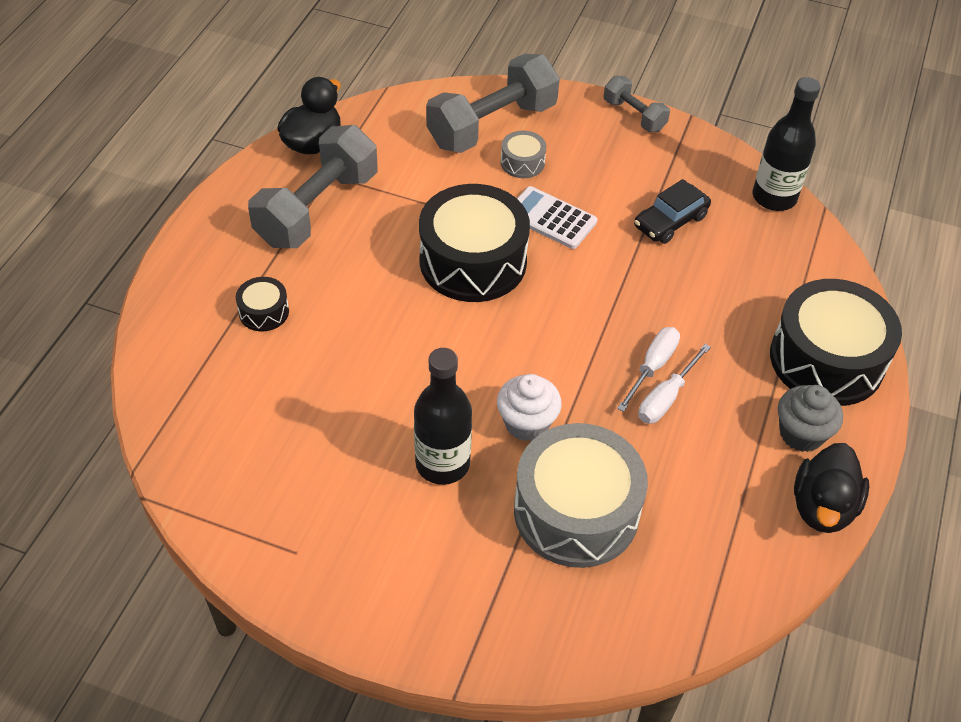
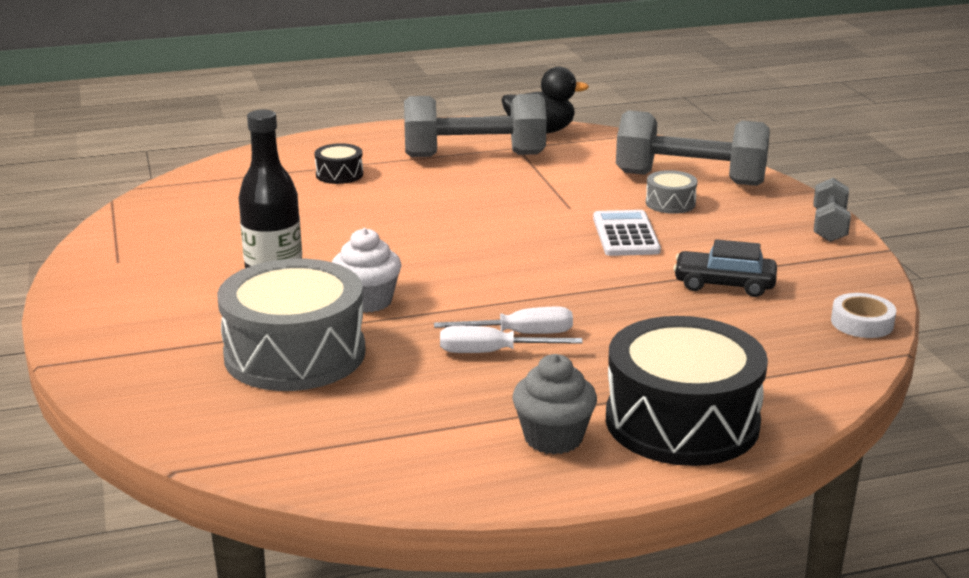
camera: 55 degrees right, 25 degrees down
(473, 261) = (518, 222): black drum -> none
(774, 197) = (862, 323): black bottle -> white tape
(822, 507) = (468, 481): black duck -> none

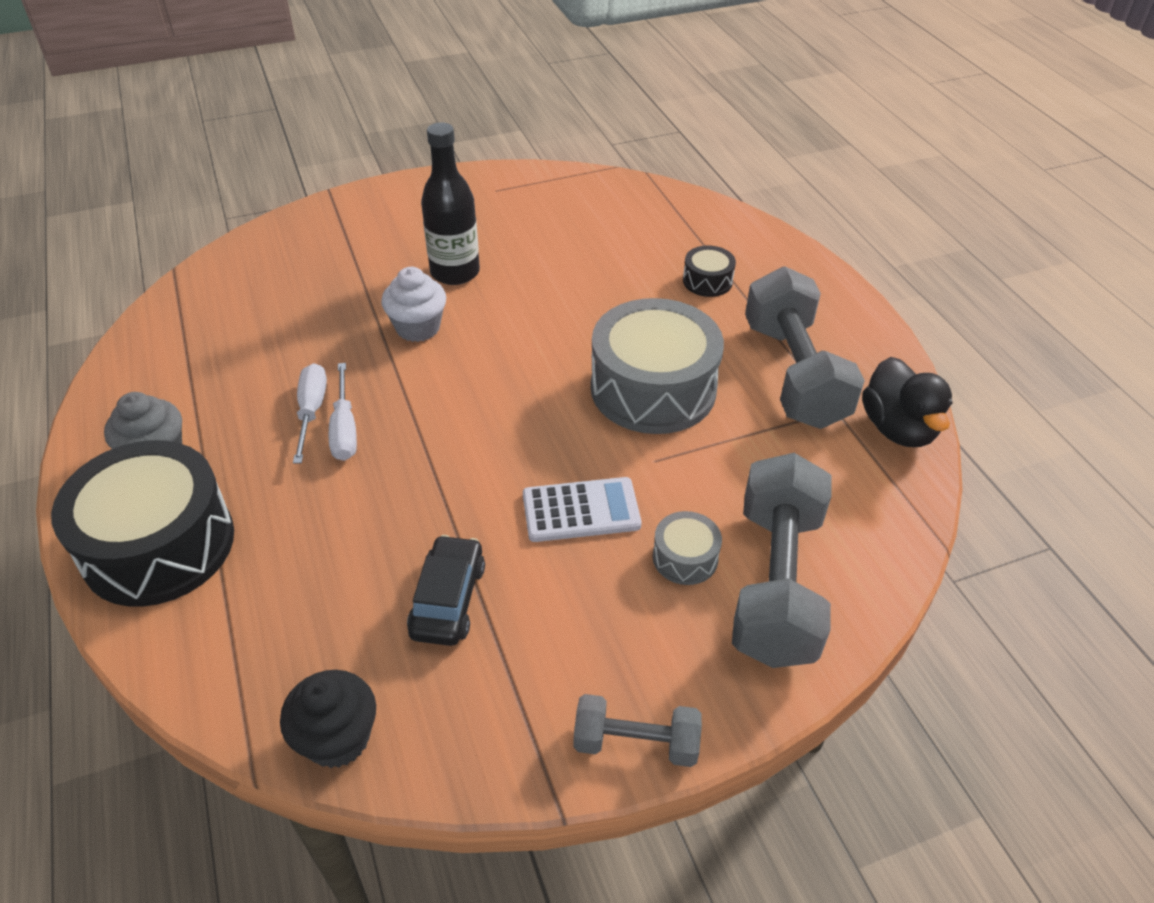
camera: 85 degrees right, 20 degrees up
(295, 354) = (326, 298): grey drum -> grey drum (653, 388)
(862, 323) = (337, 738): white tape -> black cupcake

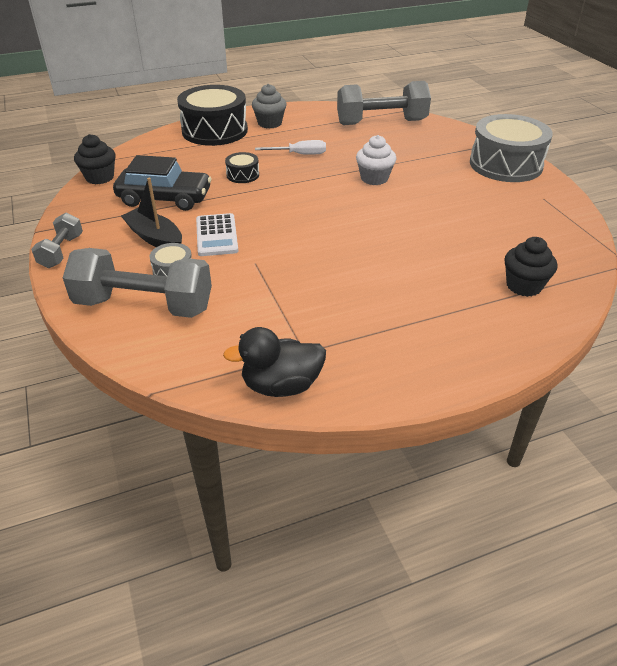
camera: 90 degrees right, 5 degrees down
(345, 429) = (286, 164): white screwdriver -> none
(448, 600) = (165, 198): black car -> black car, size x1.50
(455, 272) = (434, 187): black bottle -> none
(588, 596) = (155, 238): none -> black boat
(653, 388) = (324, 264): grey drum -> grey drum (505, 164)
(685, 234) = (523, 286): none -> black cupcake
(707, 281) = (458, 294): black drum -> black drum (242, 175)
(794, 374) = (345, 332): grey dumbbell -> grey dumbbell (381, 122)

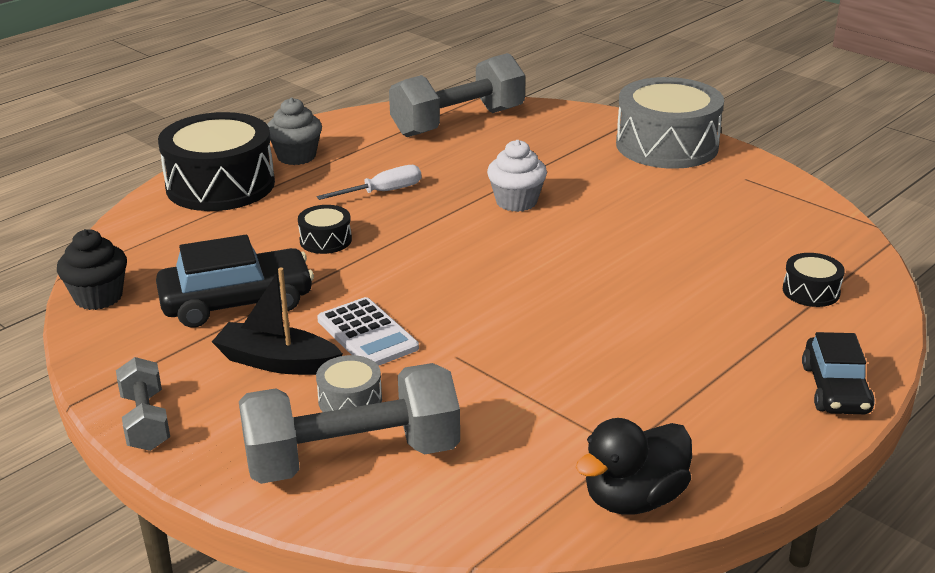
camera: 25 degrees left, 10 degrees down
(482, 358) = (835, 389): none -> black car
(523, 286) = (811, 291): black cupcake -> black drum

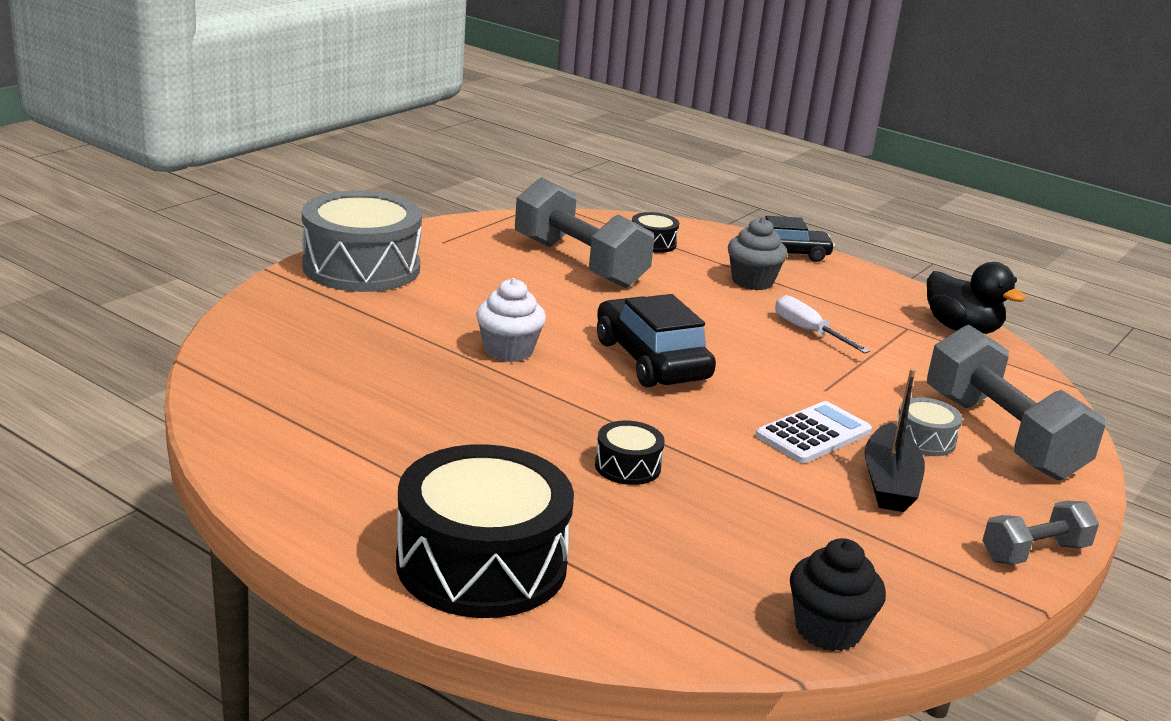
camera: 100 degrees left, 5 degrees down
(237, 302) = (790, 518): black car -> black car (651, 360)
(296, 156) = (380, 503): grey cupcake -> grey cupcake (752, 281)
(382, 192) = (492, 431): white screwdriver -> white screwdriver (808, 332)
(458, 122) = (273, 380): grey dumbbell -> grey dumbbell (579, 263)

